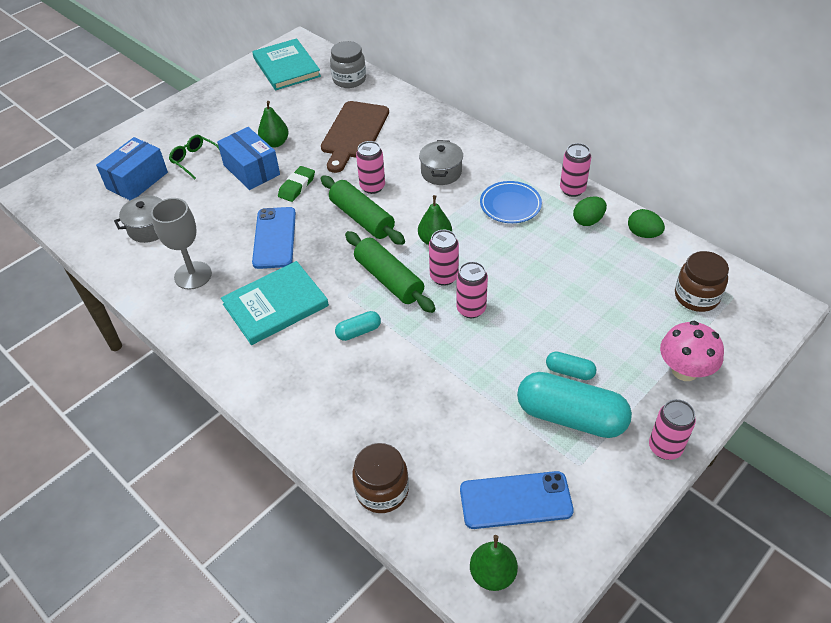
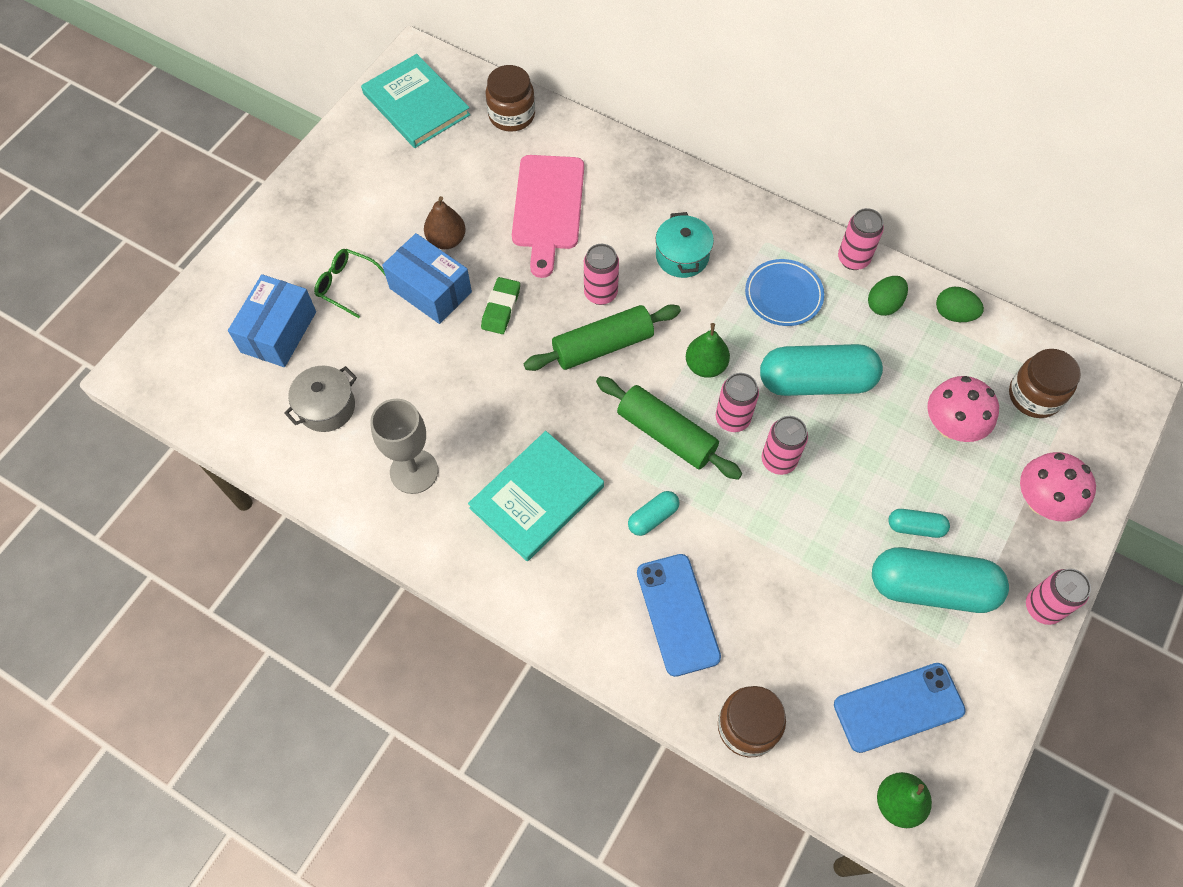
camera: 15 degrees left, 15 degrees up
(274, 238) = (500, 395): blue phone -> blue phone (678, 614)
(275, 143) = (446, 240): green pear -> brown pear
(349, 79) = (511, 115): grey jar -> brown jar
(354, 133) = (548, 208): brown cutting board -> pink cutting board
(362, 218) = (603, 346): green rolling pin -> green rolling pin turned 60 degrees counterclockwise
(441, 172) = (682, 256): grey pot -> turquoise pot
(518, 262) = (816, 382): none -> turquoise capsule
(620, 307) = (951, 426): none -> pink mushroom

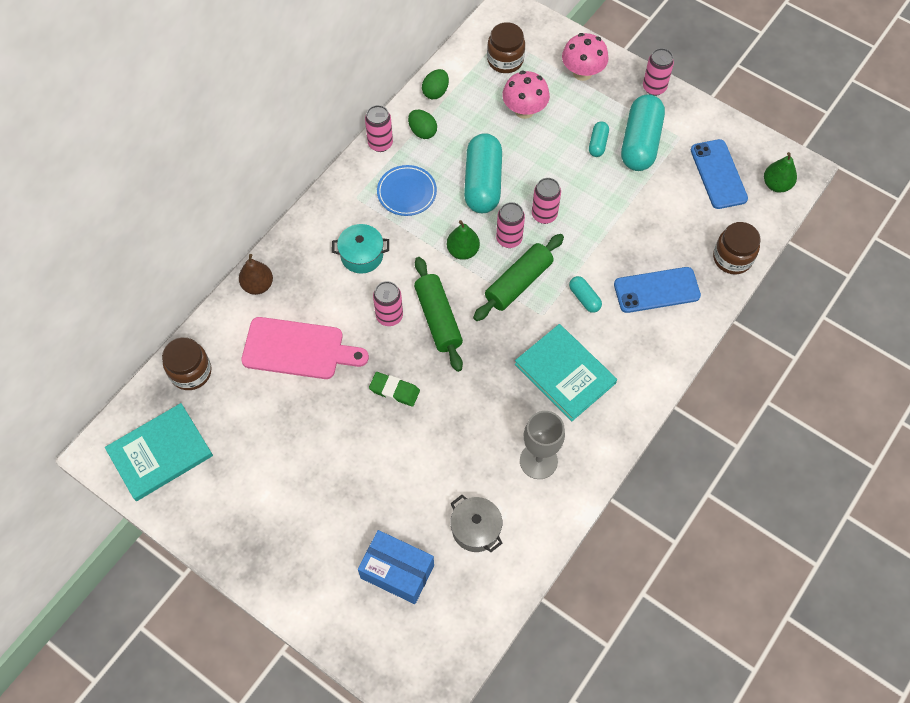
camera: 85 degrees left, 0 degrees up
(346, 285) = (355, 514): green glasses -> none
(430, 290) = (370, 445): blue box -> none
(446, 240) = (319, 431): brown pear -> brown pear (258, 285)

